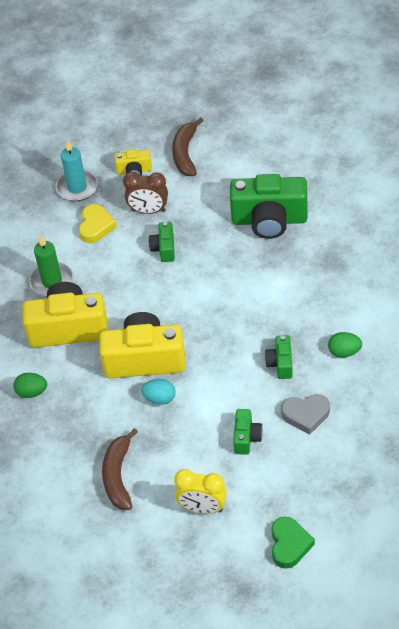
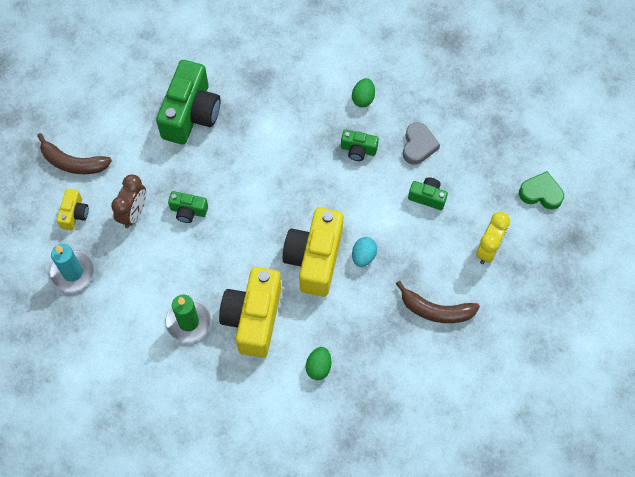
camera: 80 degrees left, 15 degrees up
(96, 226) = (133, 266): yellow heart -> none

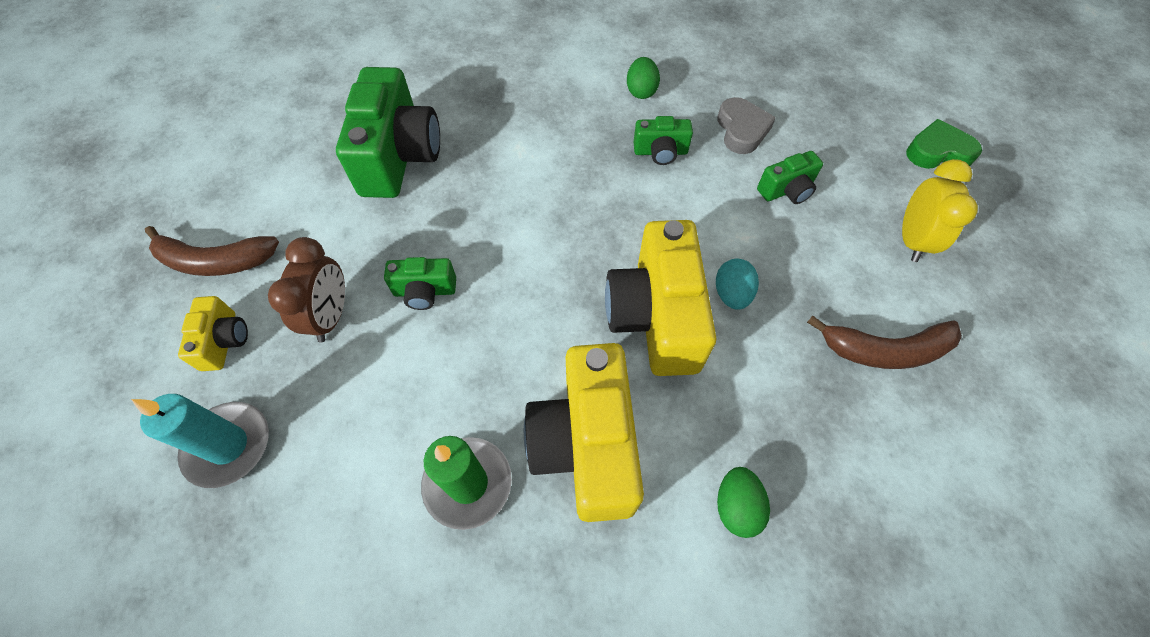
camera: 15 degrees left, 5 degrees down
(427, 197) = (786, 190): green camera -> green camera turned 150 degrees clockwise

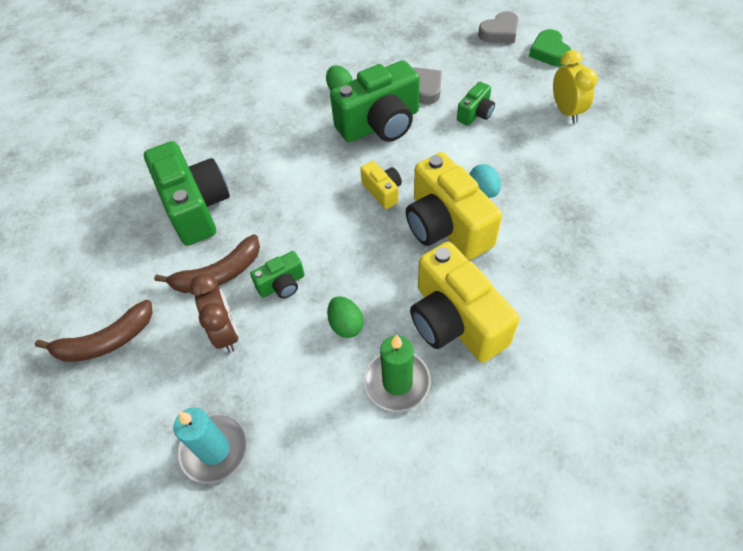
camera: 25 degrees left, 5 degrees down
(224, 341) = (157, 388): yellow camera -> yellow camera (382, 191)
(660, 152) = (380, 124): green camera -> green camera, size x2.07
(736, 506) = (564, 308): green egg -> green egg (346, 325)
(885, 350) = (590, 181): brown banana -> brown banana (219, 274)
(886, 99) = (499, 32): none -> grey heart
(938, 152) = (549, 52): green heart -> green heart turned 75 degrees counterclockwise

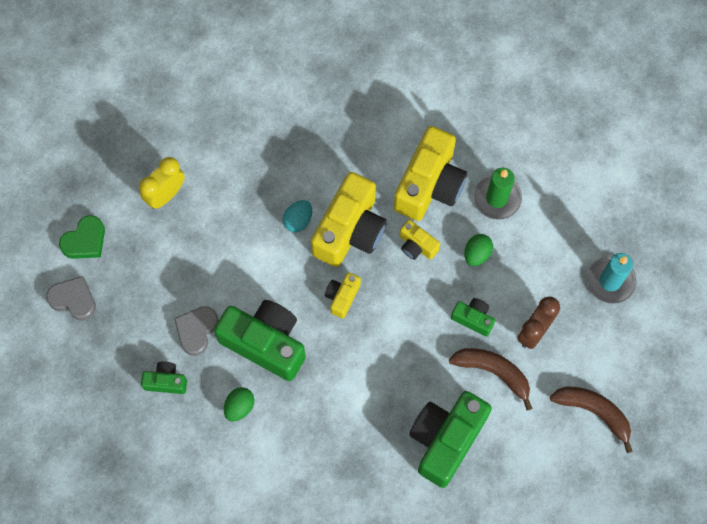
camera: 125 degrees left, 15 degrees up
(393, 274) = (417, 245): none -> yellow camera
(475, 114) = (208, 268): green camera -> green camera (166, 381)

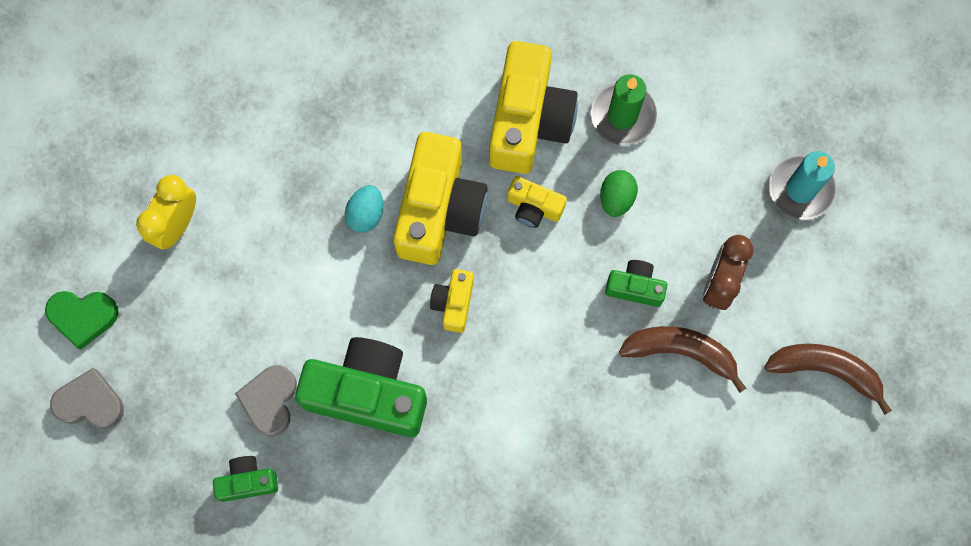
camera: 15 degrees left, 5 degrees up
(85, 241) = (83, 317): green heart -> green heart turned 60 degrees clockwise
(239, 407) = (356, 489): green egg -> none
(446, 440) = (643, 459): green camera -> none

